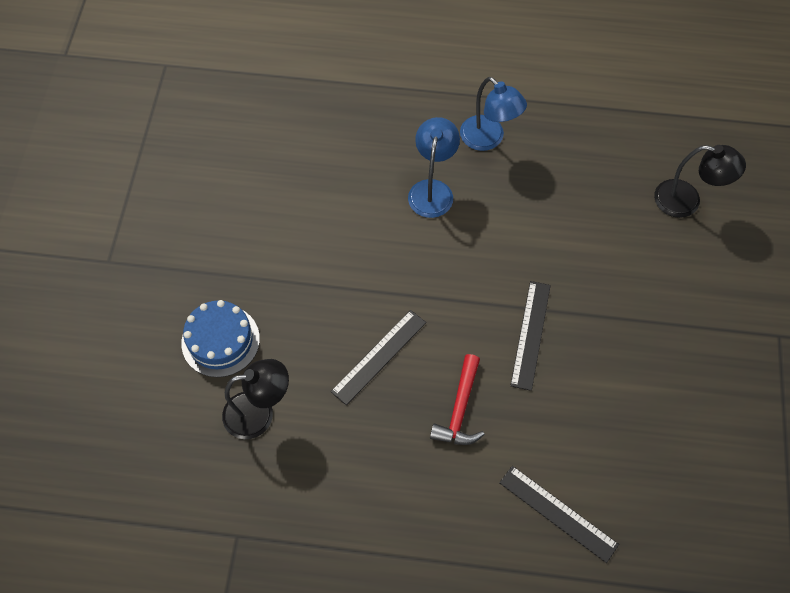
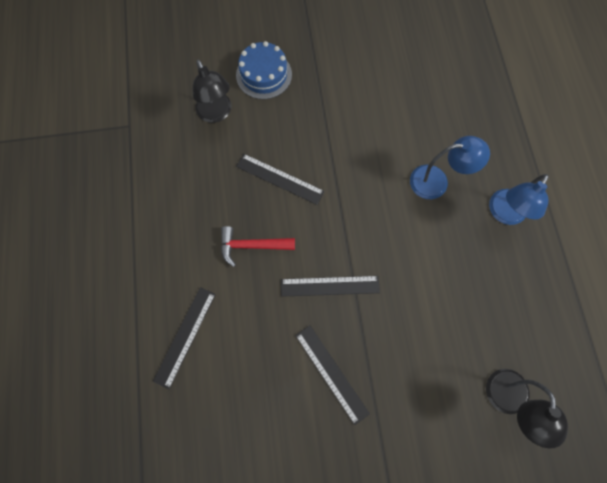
camera: 75 degrees right, 10 degrees up
(631, 358) = (331, 373): none -> black ruler

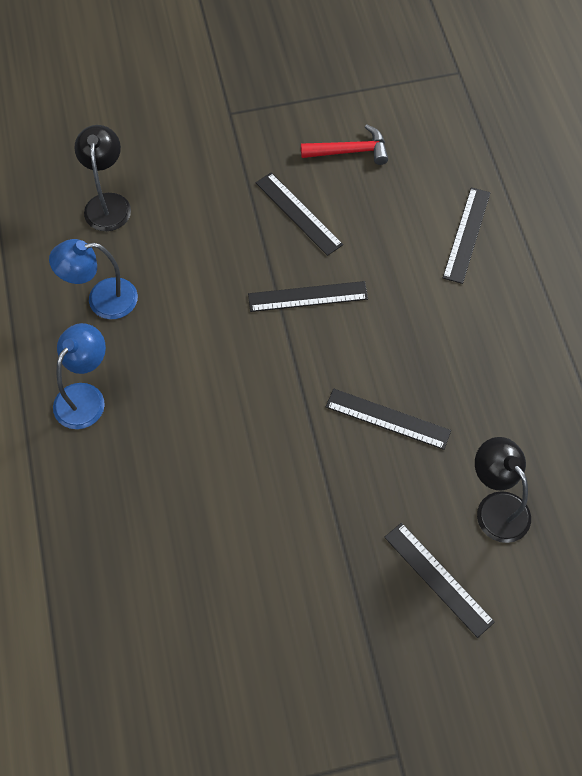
camera: 175 degrees right, 10 degrees down
(252, 246) = (409, 333): red hammer -> red hammer (350, 151)
(264, 75) = (438, 579): blue cake -> black ruler
(437, 181) = (172, 432): blue lamp -> blue lamp (102, 300)

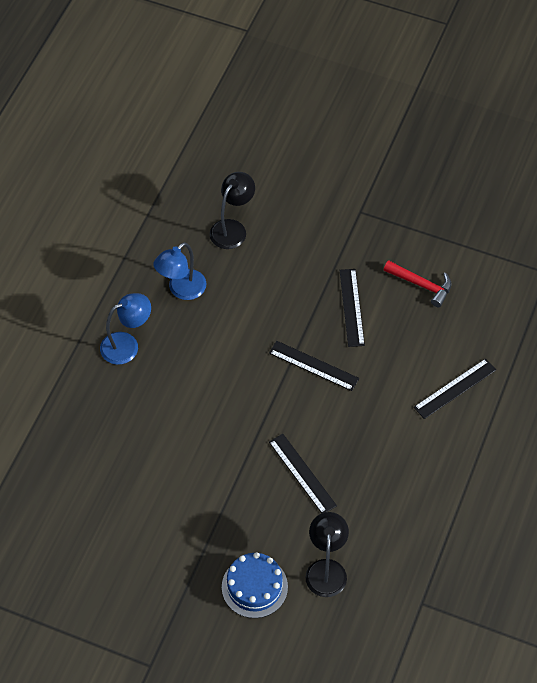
camera: 35 degrees right, 5 degrees down
(102, 300) = (181, 290): blue lamp -> blue lamp turned 75 degrees counterclockwise
(438, 579) = (254, 587): black ruler -> blue cake

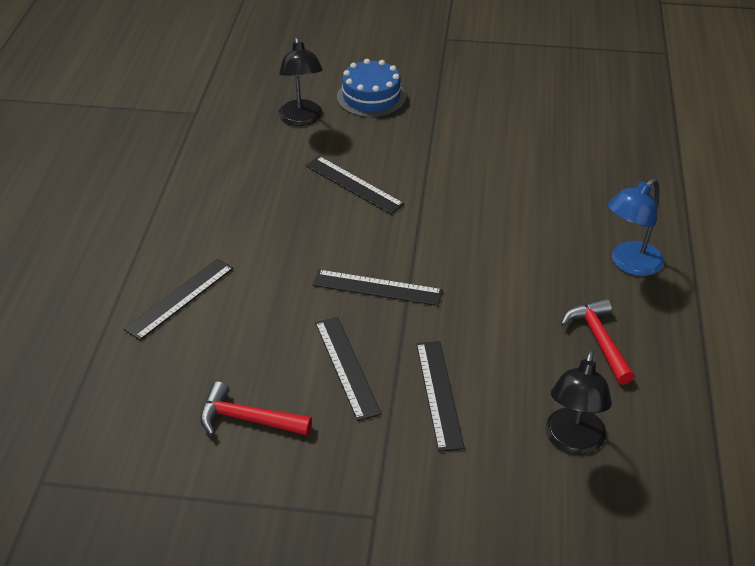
camera: 165 degrees right, 15 degrees down
(181, 290) = (599, 340): blue lamp -> red hammer
(299, 275) = (439, 394): none -> black ruler

